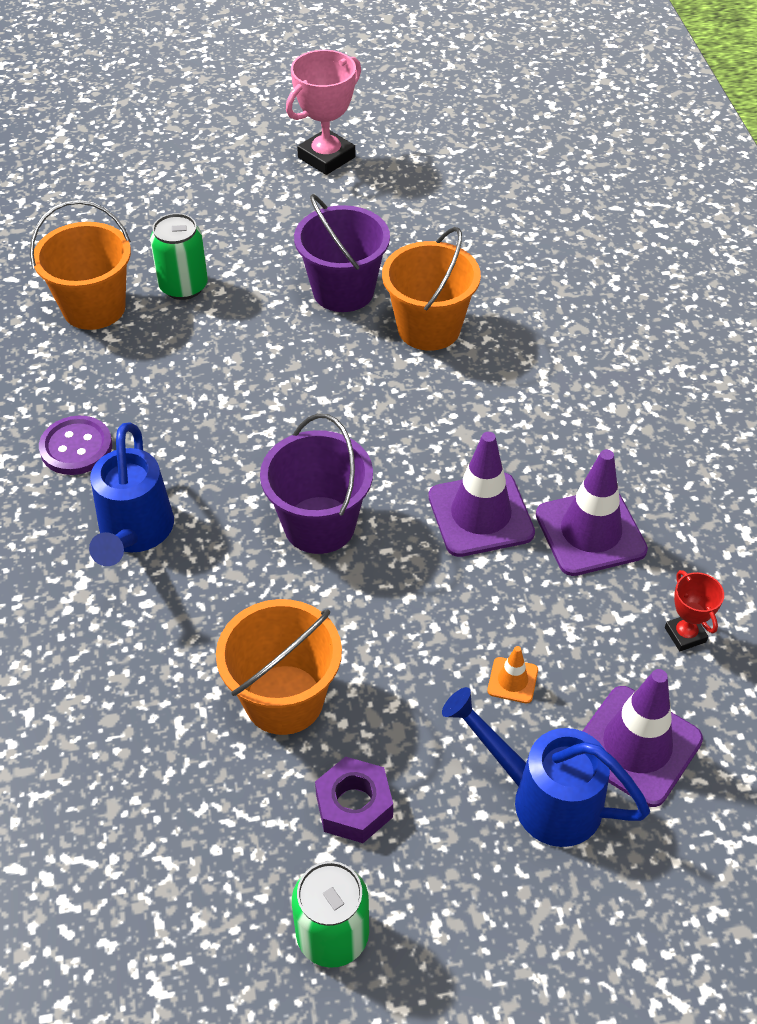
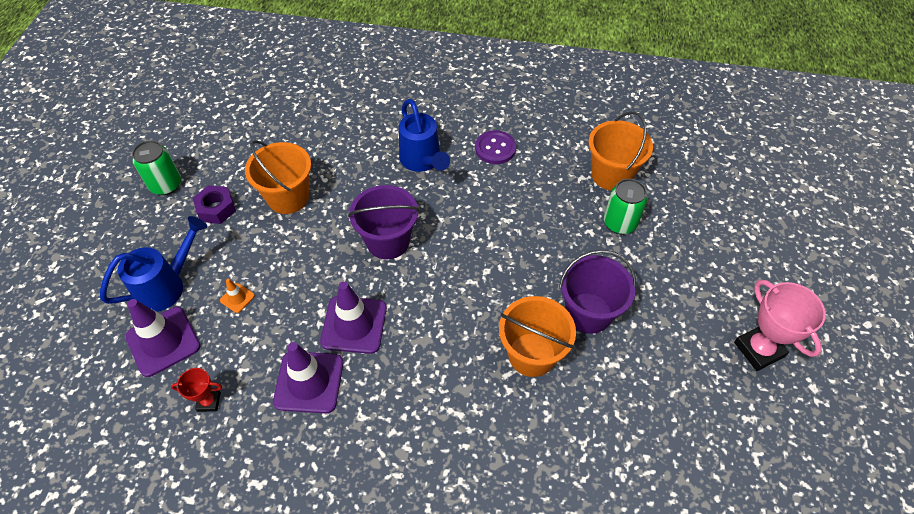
camera: 110 degrees right, 5 degrees up
(134, 533) = (422, 161): blue watering can -> blue watering can turned 135 degrees counterclockwise

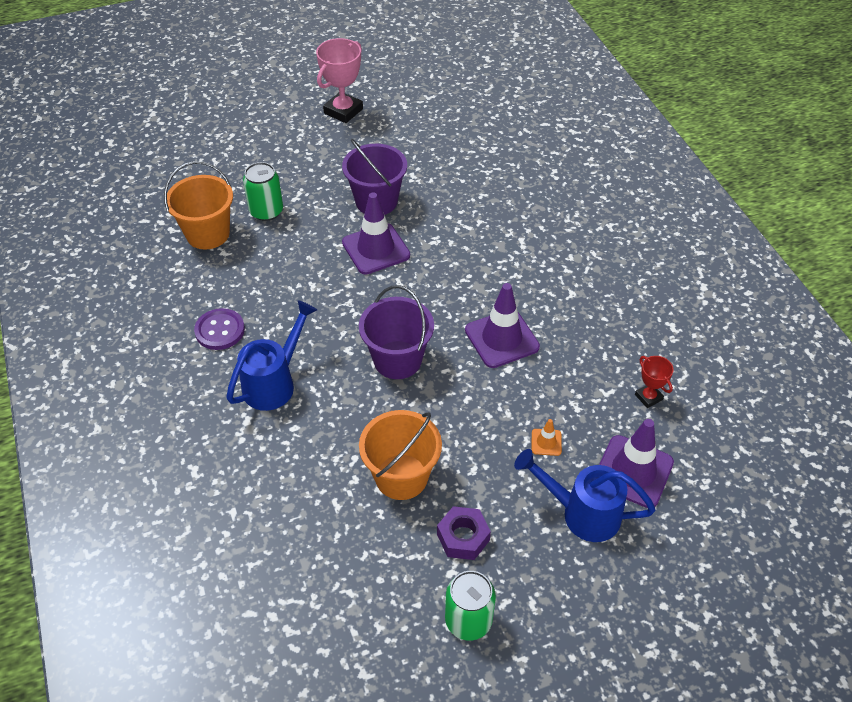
camera: 120 degrees left, 5 degrees down
(309, 382) = (575, 340): purple traffic cone -> purple traffic cone (376, 249)
(532, 354) = (439, 219): orange bucket -> none

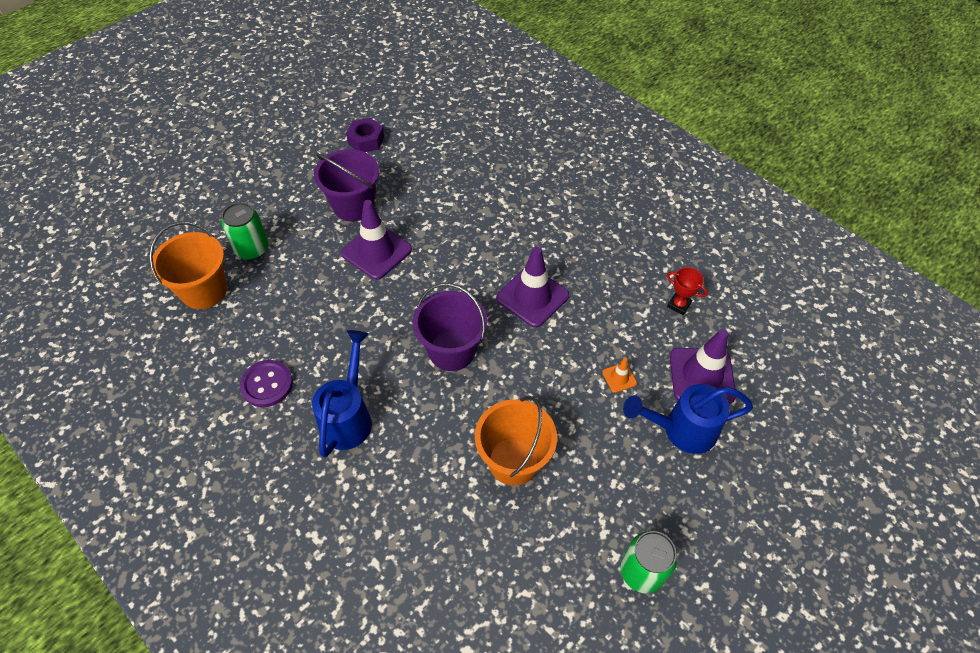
camera: 25 degrees left, 5 degrees up
(343, 111) = (276, 128): pink trophy -> none
(463, 537) = (596, 495): purple nut -> purple nut (366, 140)

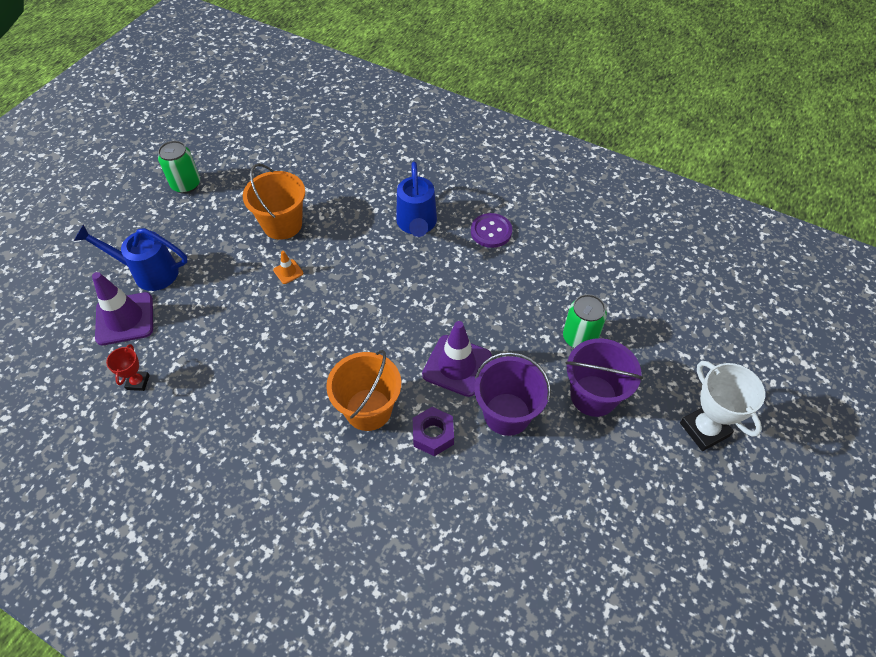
camera: 165 degrees right, 0 degrees up
(204, 291) = (594, 288): orange bucket -> orange bucket (368, 409)
(207, 162) = (704, 429): none -> white trophy
(366, 140) = (540, 517): purple nut -> purple nut (433, 435)
(452, 350) = (351, 289): purple bucket -> purple bucket (593, 396)
(532, 297) = (287, 355): purple traffic cone -> none
(619, 378) = (200, 300): orange traffic cone -> orange traffic cone (288, 272)
(678, 305) = (138, 382): red trophy -> red trophy turned 75 degrees clockwise
(681, 430) = (148, 272): blue watering can -> blue watering can turned 150 degrees counterclockwise

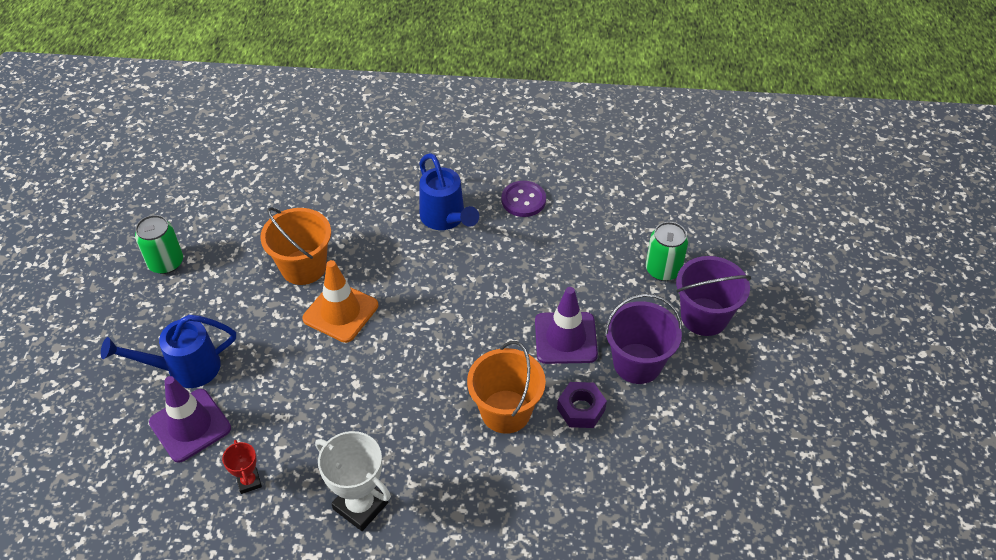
camera: 25 degrees left, 5 degrees down
(288, 272) = (340, 312): orange traffic cone -> orange traffic cone, size x2.19
(704, 429) = (812, 308): white trophy -> white trophy (360, 506)

